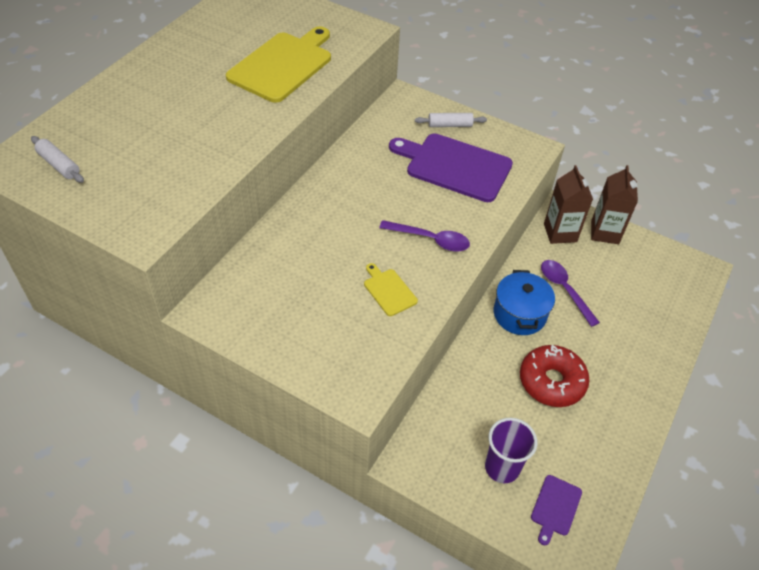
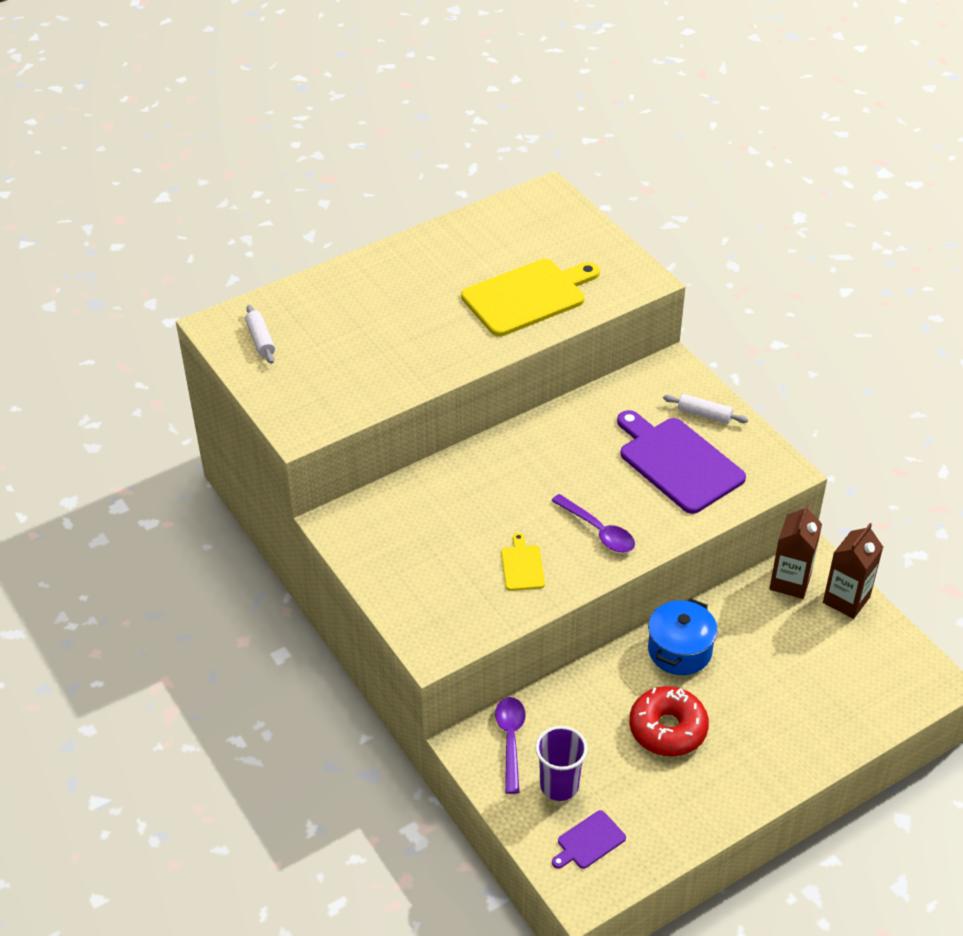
camera: 30 degrees right, 5 degrees down
(564, 290) = (750, 644): purple spoon -> purple spoon (510, 740)

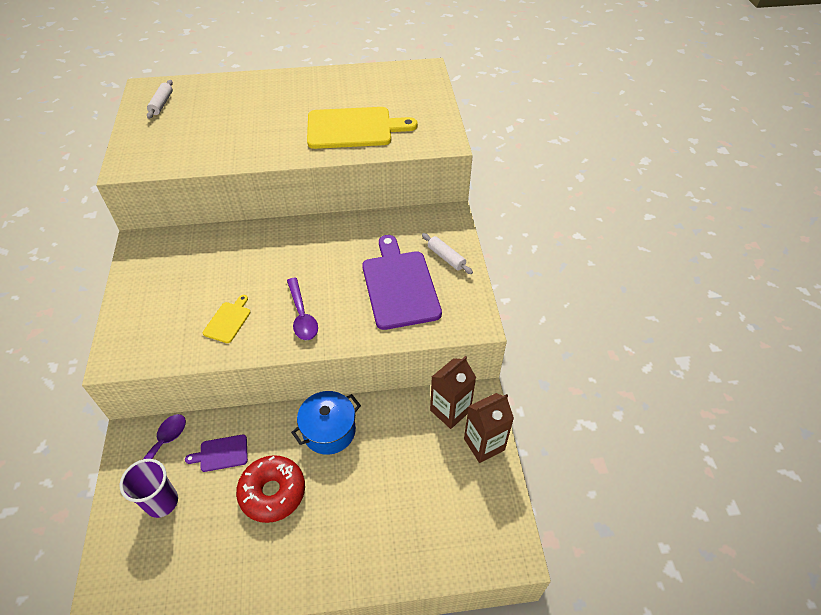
camera: 25 degrees right, 5 degrees up
(589, 841) = (144, 562): purple cutting board -> purple cutting board (221, 453)

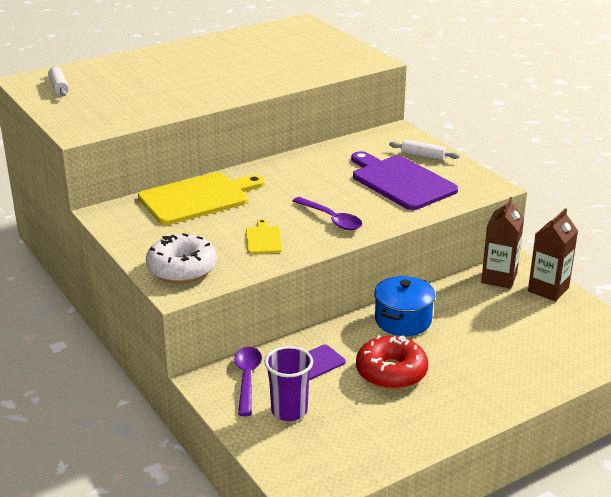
camera: 25 degrees left, 20 degrees down
(138, 334) = (182, 268): none -> white donut
(354, 128) = (279, 68): yellow cutting board -> yellow cutting board (198, 198)

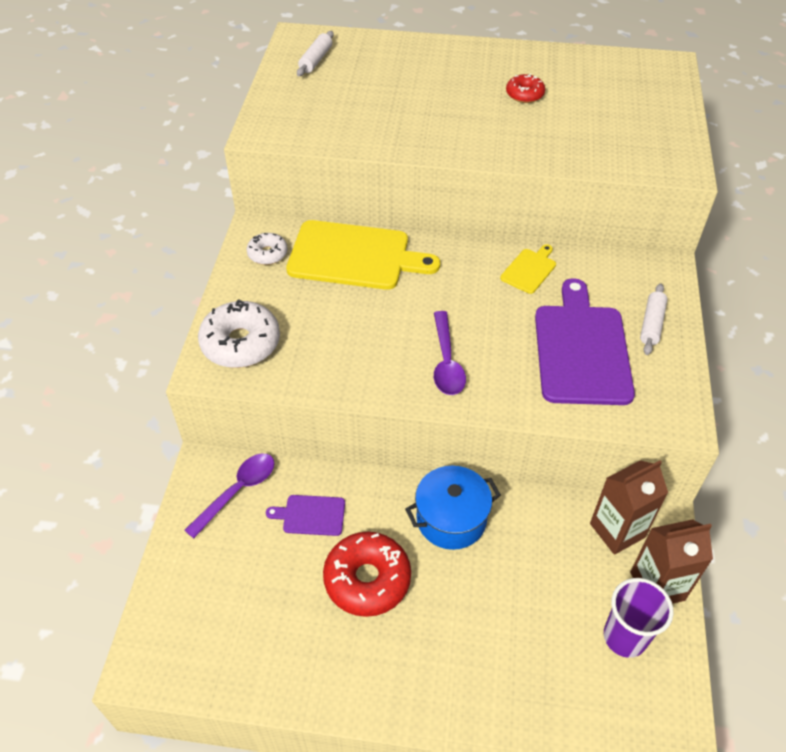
camera: 40 degrees right, 20 degrees up
(132, 221) = (267, 254): none -> white donut
(234, 60) = (524, 94): none -> red donut
(263, 239) = (352, 349): yellow cutting board -> yellow cutting board (529, 270)
(289, 411) = (230, 557): purple cup -> purple cup (625, 637)
(423, 156) = (651, 324): white rolling pin -> white rolling pin turned 45 degrees clockwise

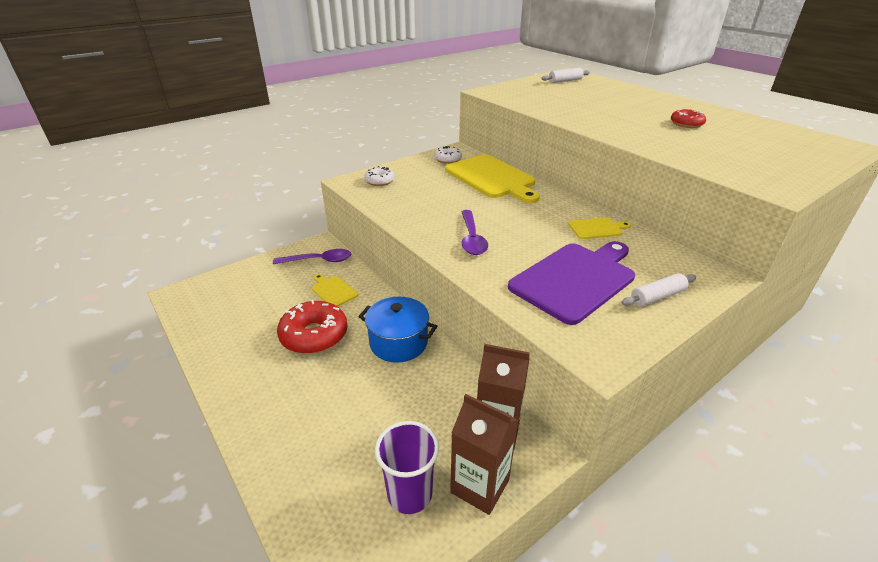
camera: 45 degrees right, 15 degrees down
(241, 343) = (380, 181): white donut -> white donut, size x0.55
(311, 515) = (333, 291): purple cutting board -> yellow cutting board
(446, 362) = (472, 238): purple spoon -> purple spoon turned 45 degrees counterclockwise

